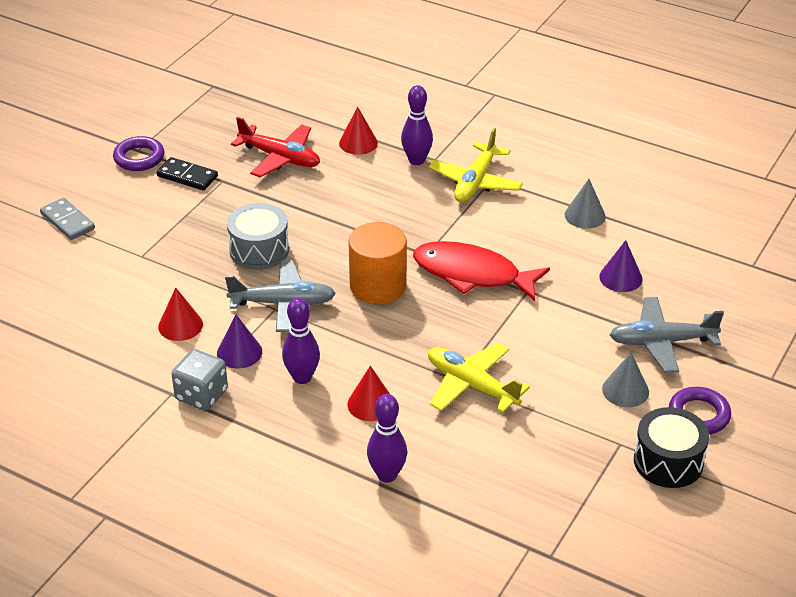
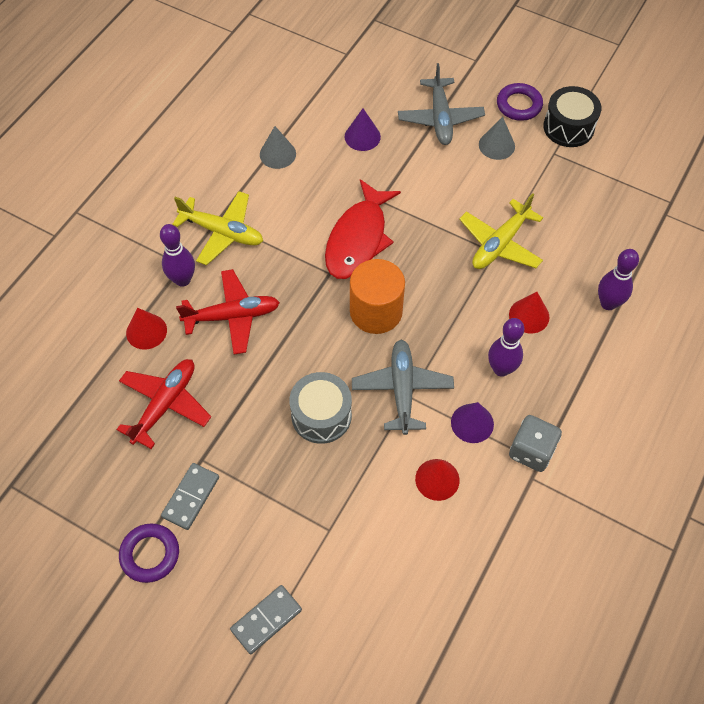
camera: 90 degrees left, 20 degrees up
(187, 176) = (191, 497): black domino -> grey domino
(374, 192) = (232, 316): none -> red plane

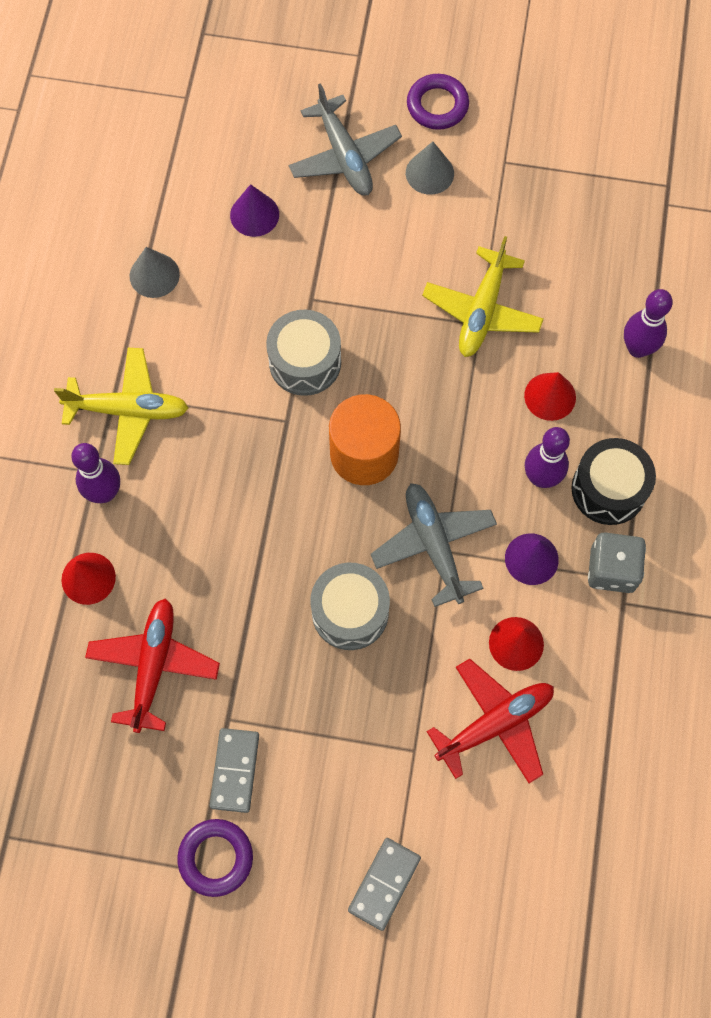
camera: 20 degrees left, 10 degrees up
(232, 316) = (188, 521): red plane -> red plane (495, 724)
(358, 239) = (305, 362): red fish -> grey drum
(568, 127) = (510, 118): black drum -> black drum (608, 489)

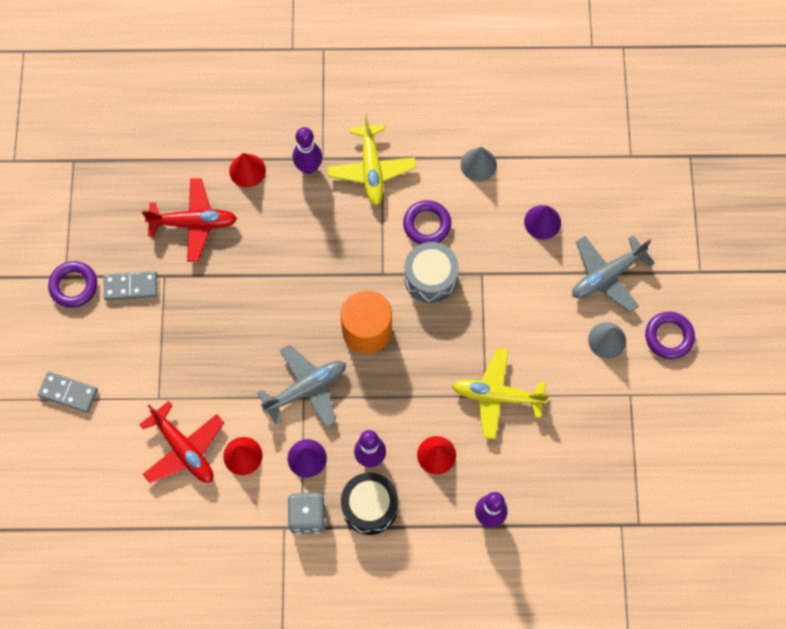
camera: 80 degrees right, 0 degrees up
(227, 353) = (427, 224): none -> purple ring
(350, 612) = (248, 340): grey drum -> none

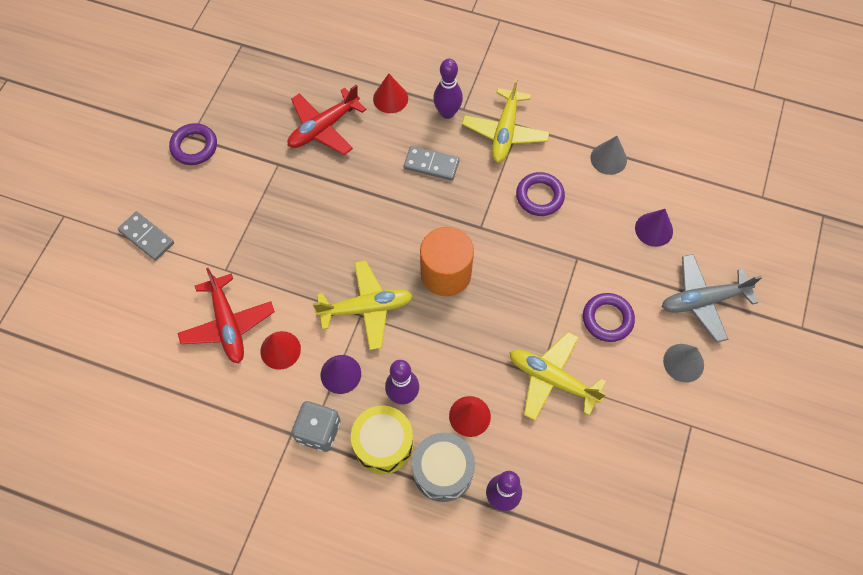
camera: 20 degrees right, 5 degrees down
(131, 287) = (244, 164): grey domino -> grey domino (431, 165)
(193, 223) = (323, 127): red plane -> red plane turned 120 degrees clockwise
(306, 389) = (366, 308): grey plane -> yellow plane
(369, 507) = (383, 444): black drum -> yellow drum
(430, 278) = (525, 245): grey drum -> grey drum (443, 471)
(669, 336) = (750, 381): purple ring -> purple ring (607, 319)

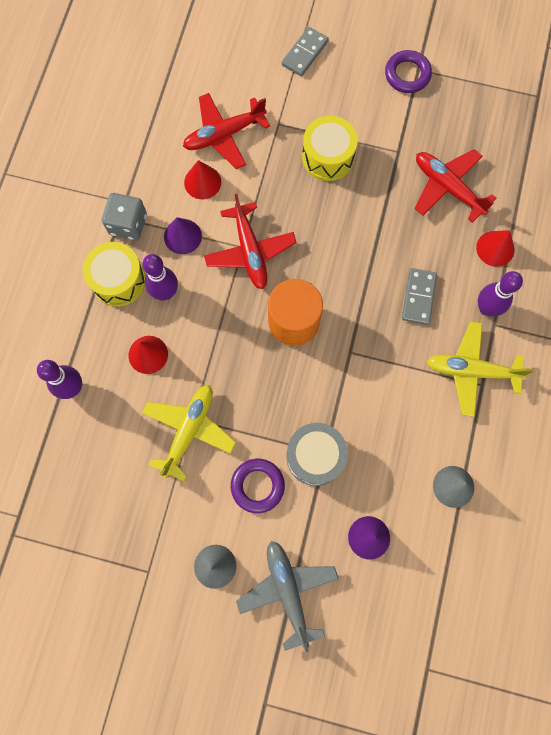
camera: 85 degrees right, 10 degrees up
(273, 227) = (328, 157): none -> yellow drum
(366, 308) = (250, 251): yellow plane -> red plane
(443, 471) = (95, 334): grey drum -> grey drum (315, 456)
(539, 196) = (394, 411): purple ring -> none

